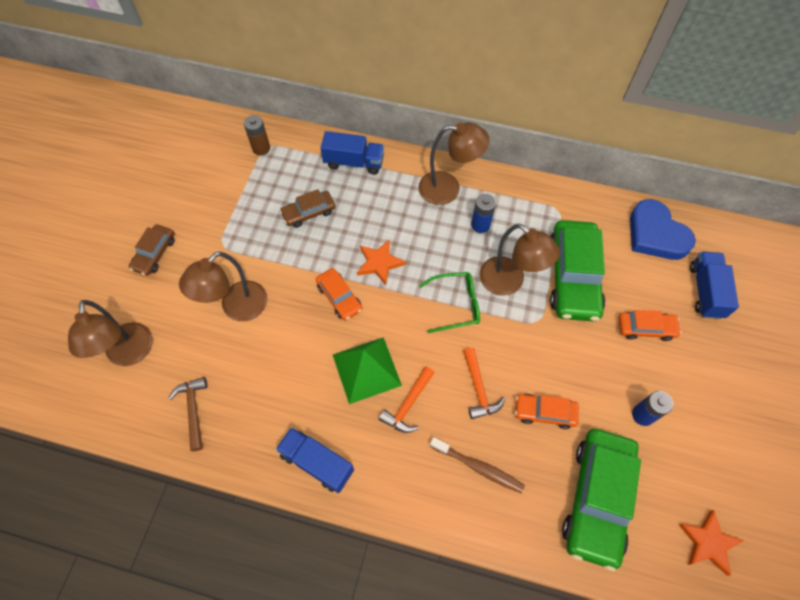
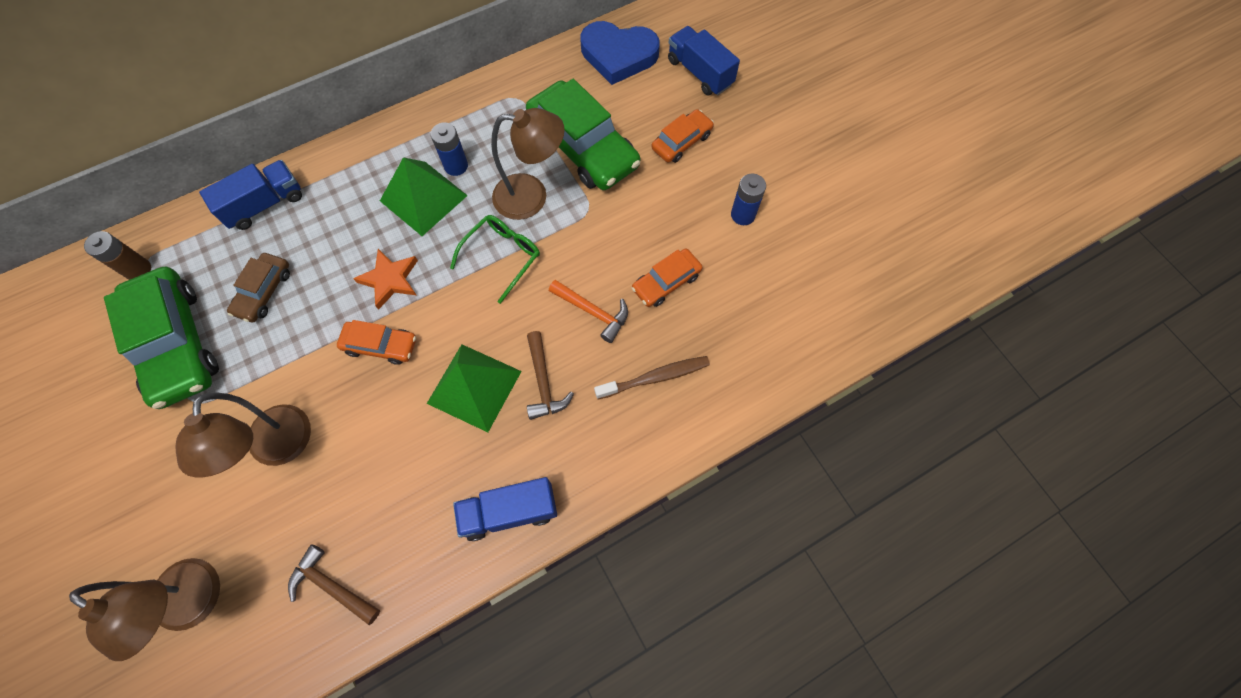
camera: 45 degrees left, 5 degrees up
(154, 253) = (118, 479): brown car -> none
(408, 405) = (544, 382): orange hammer -> brown hammer
(443, 229) = (423, 198): none -> green pyramid
(448, 189) = (391, 156): brown lamp -> none
(597, 498) = (769, 313): green car -> green car (176, 343)
(708, 542) = (875, 270): orange star -> none

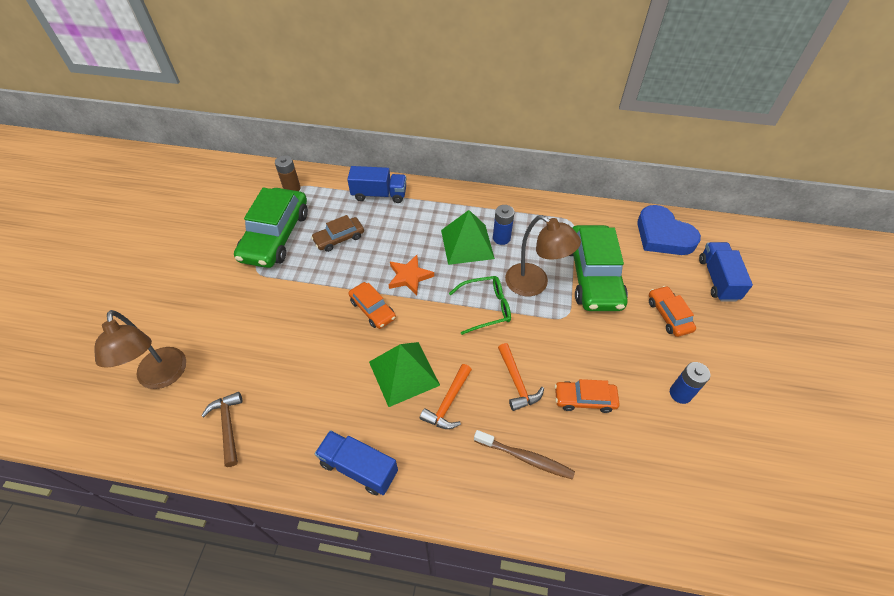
camera: 40 degrees right, 15 degrees down
(278, 449) = (272, 326): brown lamp -> none
(544, 382) = (448, 403): brown hammer -> orange hammer
(681, 142) = (668, 315): orange car -> orange car turned 105 degrees counterclockwise

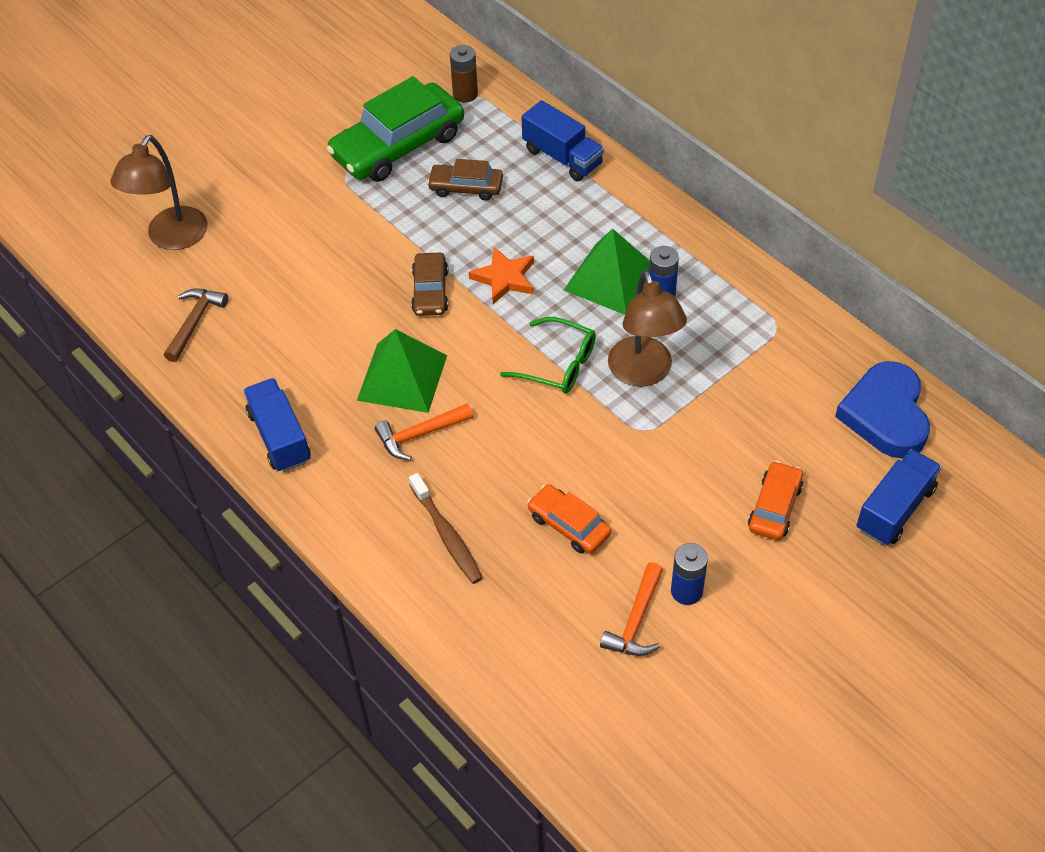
camera: 40 degrees right, 0 degrees up
(372, 309) = (430, 291): orange car -> brown car
(517, 382) = (512, 462): orange hammer -> orange hammer (636, 621)
(593, 276) = (730, 407): green car -> none

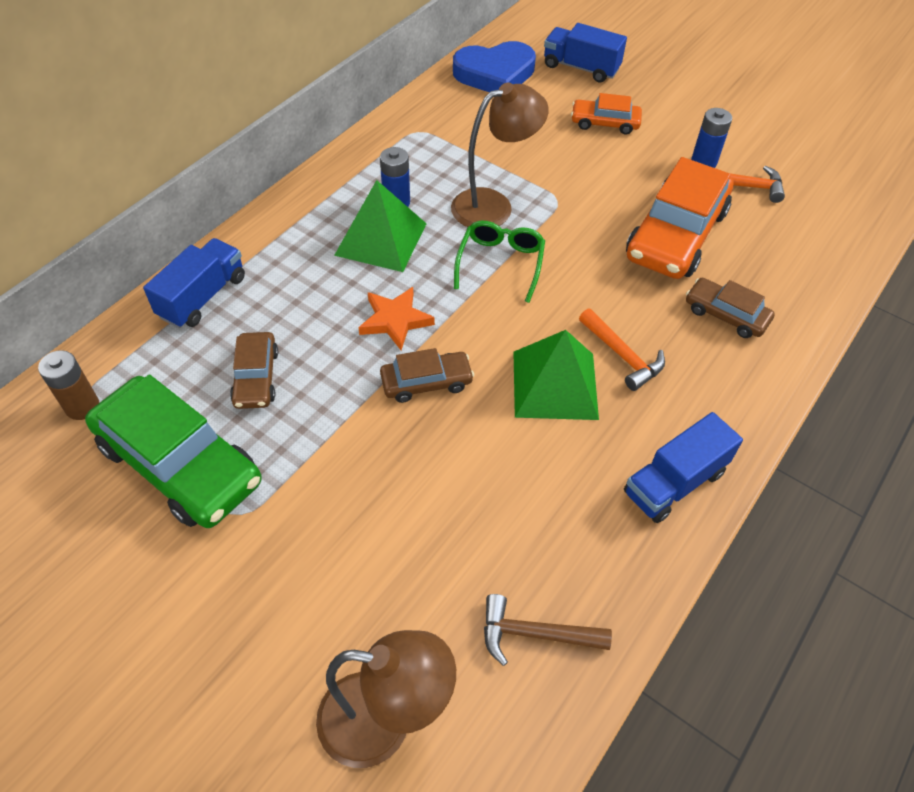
camera: 105 degrees left, 0 degrees up
(446, 534) = (726, 314): brown toothbrush -> brown car
(569, 525) = (676, 234): orange car -> orange car, size x1.93

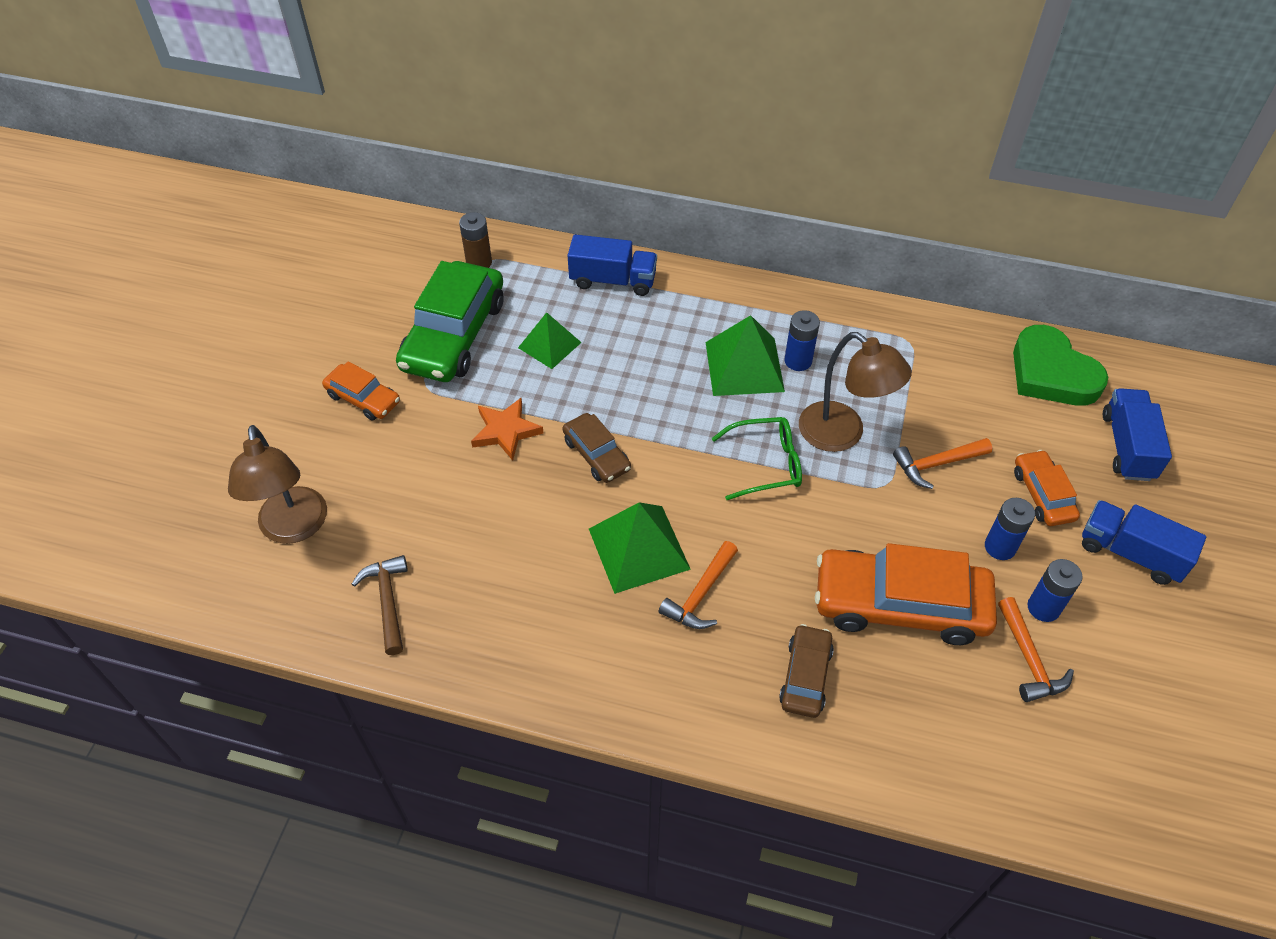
camera: 70 degrees right, 0 degrees up
(218, 588) = (363, 398): none -> orange car
(256, 377) = (549, 345): brown car -> green pyramid
(395, 320) = (653, 410): orange star -> orange star (505, 431)
(495, 74) = (1051, 373): blue heart -> green heart
(551, 164) = (936, 464): none -> orange hammer
(643, 162) = (1000, 547): none -> blue battery
(674, 483) = (570, 671): blue truck -> blue truck (1130, 553)

